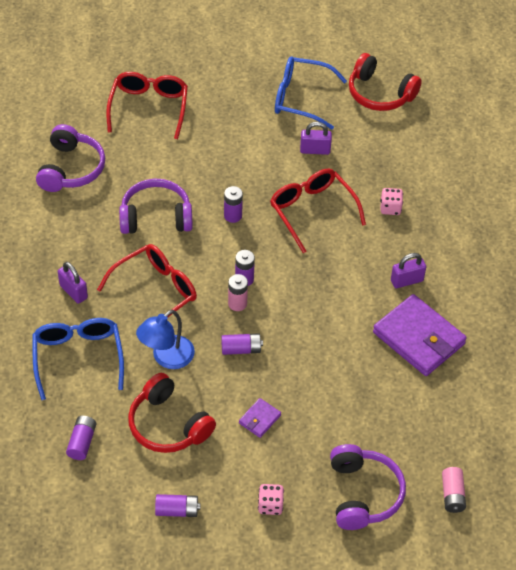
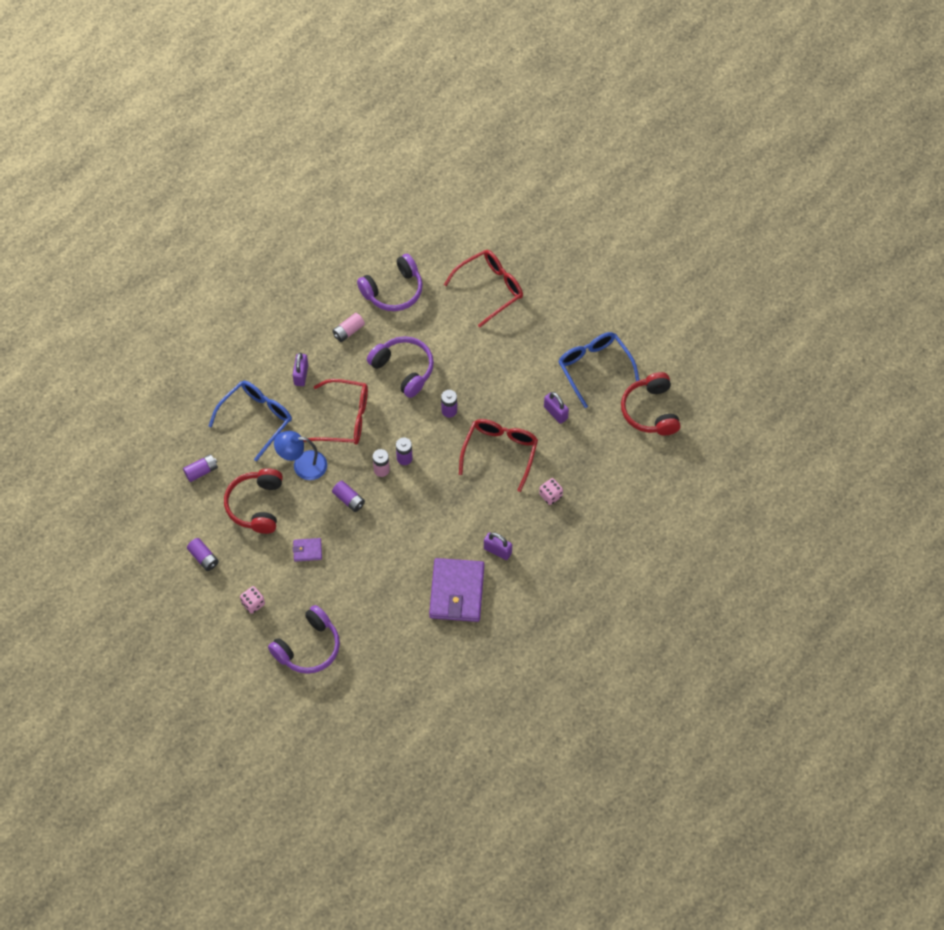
camera: 50 degrees right, 10 degrees up
(452, 495) = (354, 697): pink battery -> pink battery (348, 331)

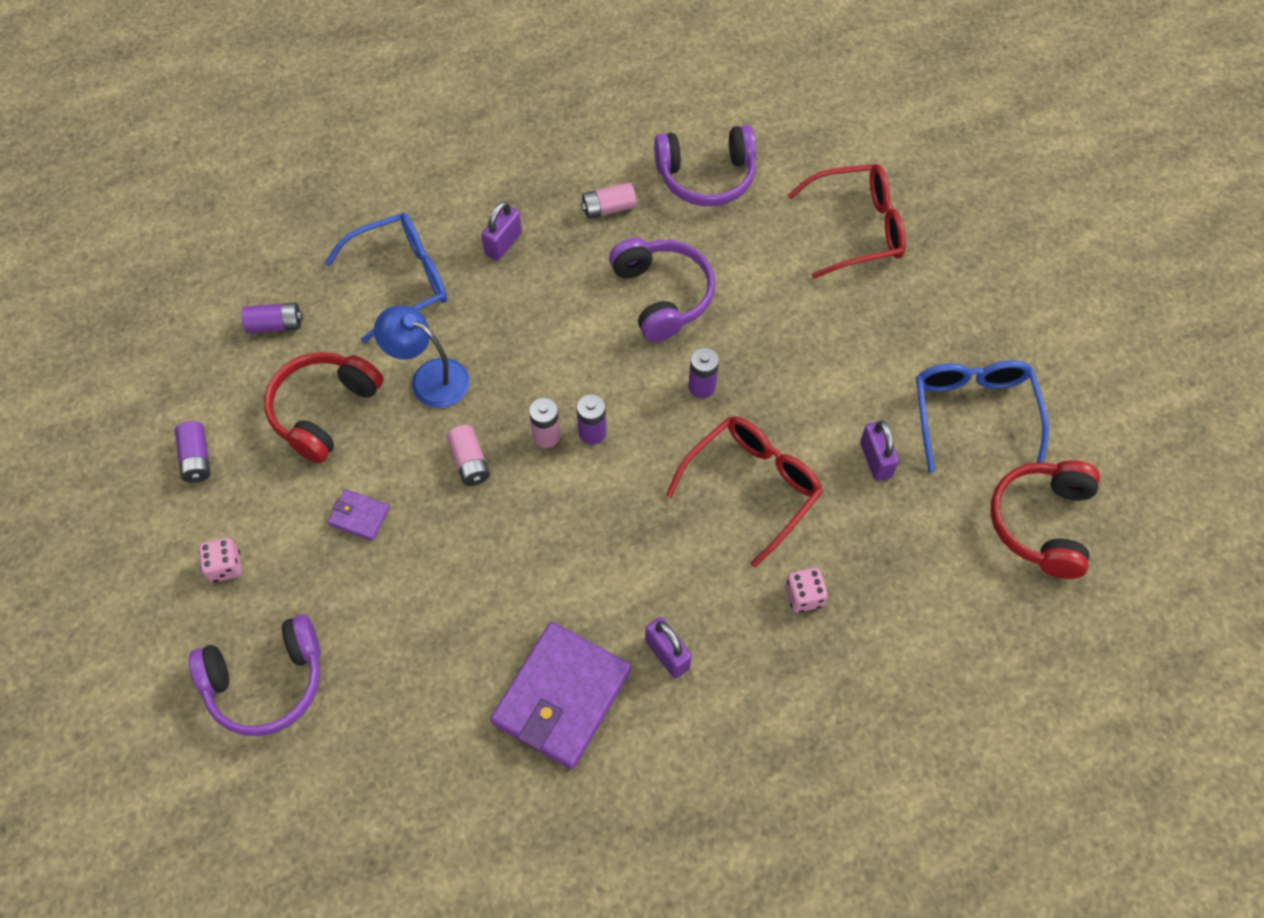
camera: 25 degrees right, 0 degrees up
(345, 418) = (533, 333): red glasses -> none
(349, 500) = (469, 462): purple battery -> pink battery

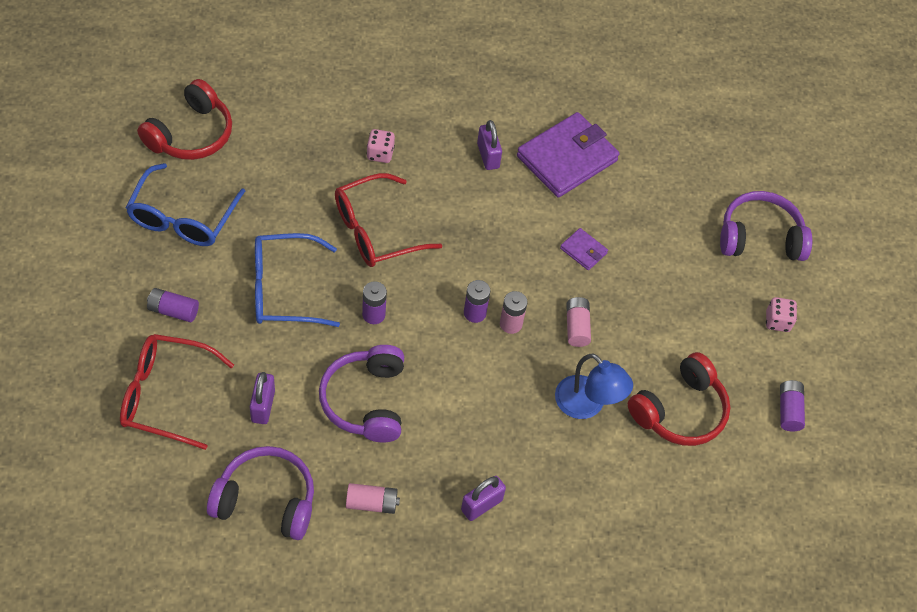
camera: 165 degrees left, 5 degrees down
(275, 325) = (705, 504): purple battery -> purple battery (173, 311)
(359, 516) = (671, 319): purple wallet -> purple wallet (583, 251)
(402, 281) = (584, 503): blue glasses -> blue glasses (283, 289)
(875, 460) = (276, 214): purple padlock -> purple padlock (263, 406)

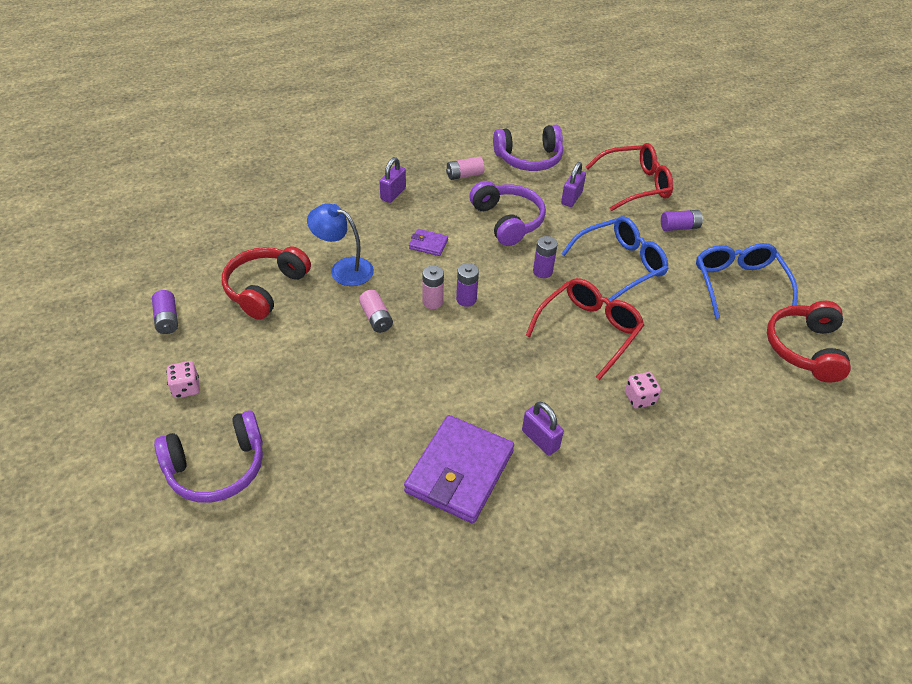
camera: 160 degrees right, 10 degrees down
(263, 406) = (571, 198): purple padlock -> purple padlock turned 45 degrees clockwise
(583, 251) = (398, 383): purple wallet -> purple wallet (428, 244)

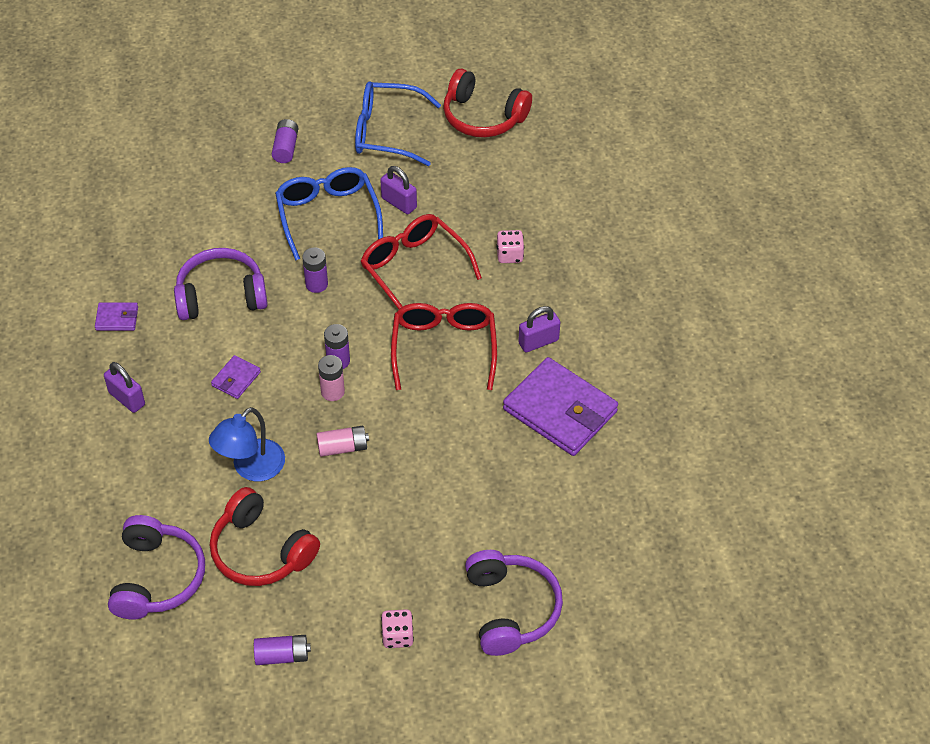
camera: 75 degrees left, 5 degrees up
(464, 175) = (117, 318): pink battery -> purple wallet
(529, 159) = (109, 247): purple headphones -> purple headphones (157, 577)
(571, 198) = (201, 226): purple padlock -> purple padlock (399, 203)
(635, 185) = (199, 162): red glasses -> red glasses (444, 348)

